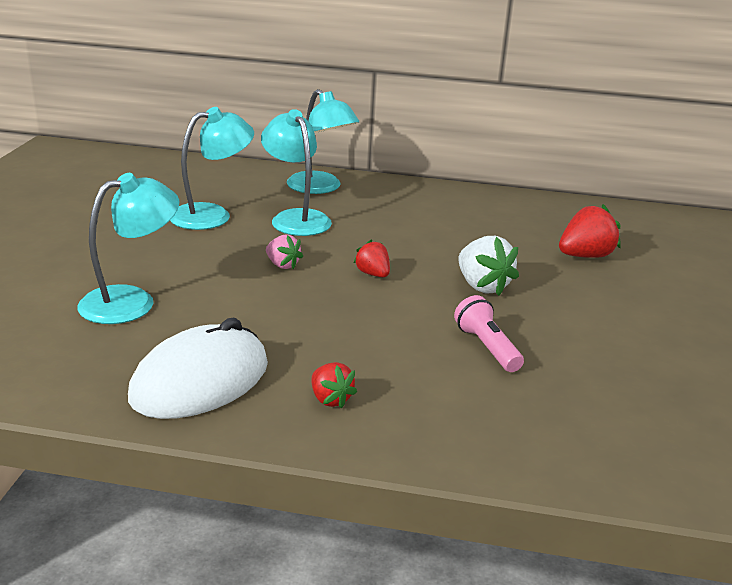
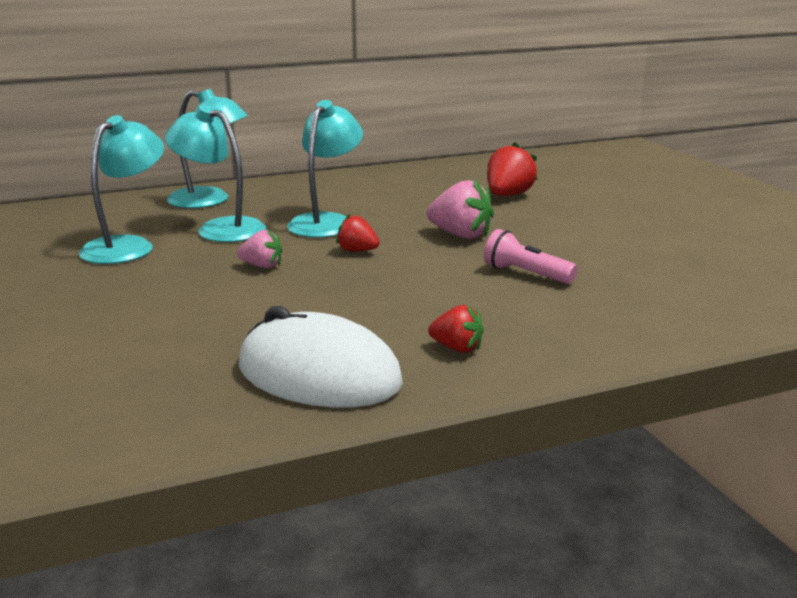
camera: 30 degrees left, 5 degrees down
(132, 301) = (146, 336): turquoise lamp -> turquoise lamp (326, 222)
(200, 381) = (319, 375): white mouse -> white mouse turned 75 degrees counterclockwise
(482, 286) = (460, 235): white strawberry -> pink strawberry

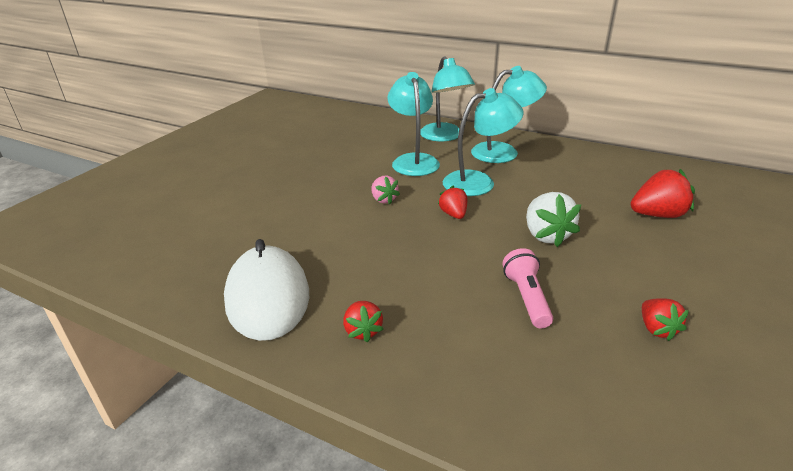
camera: 50 degrees right, 10 degrees up
(127, 246) = (351, 154): turquoise lamp -> turquoise lamp (503, 152)
(460, 235) = (546, 235): pink strawberry -> white strawberry
(627, 253) = (657, 329): none -> red strawberry

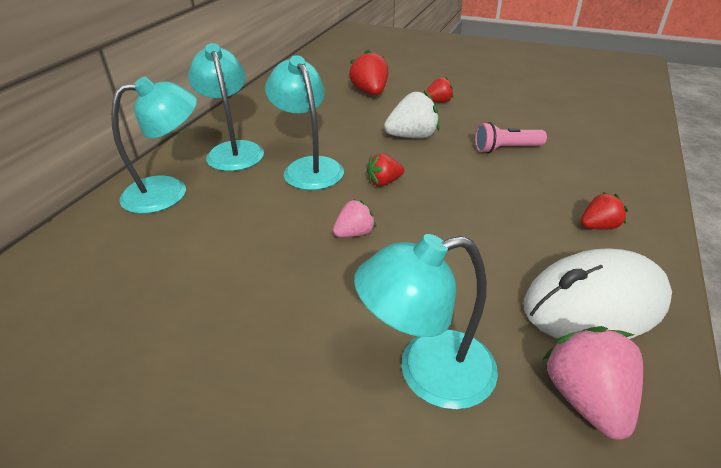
camera: 95 degrees left, 5 degrees up
(197, 271) = (586, 399): none -> pink strawberry
(413, 160) = (242, 215): turquoise lamp -> turquoise lamp (427, 372)
(657, 329) = (513, 109): red strawberry -> red strawberry (438, 102)

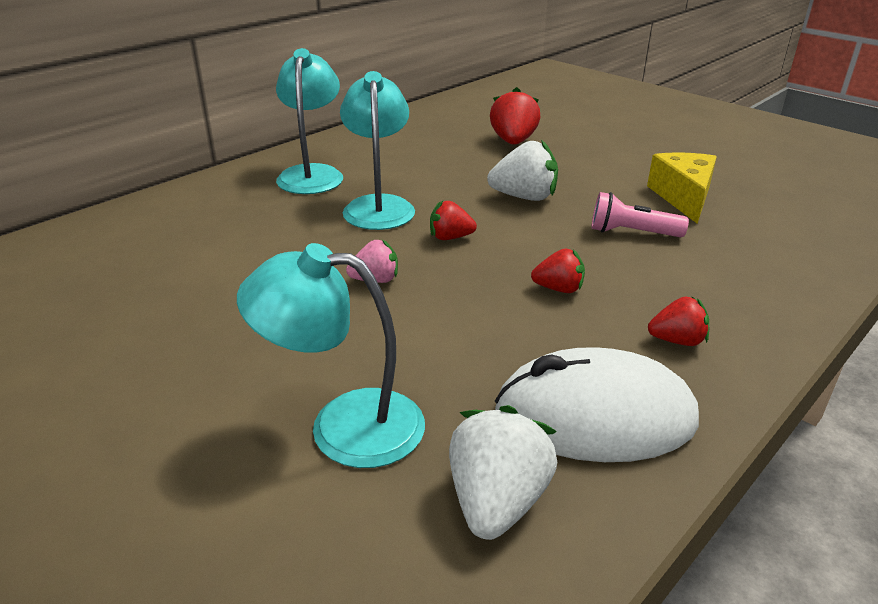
camera: 20 degrees right, 5 degrees down
(169, 192) = (220, 200): turquoise lamp -> none
(438, 102) = (590, 165): red strawberry -> red strawberry (558, 289)
(517, 114) = (683, 197): none -> yellow cheese
(586, 399) = (496, 501): pink strawberry -> white strawberry

